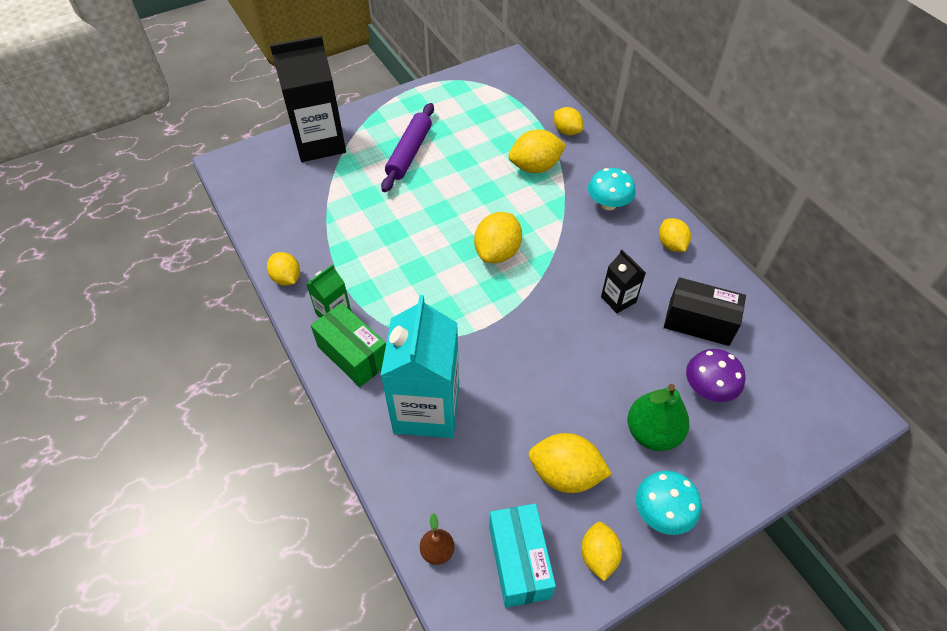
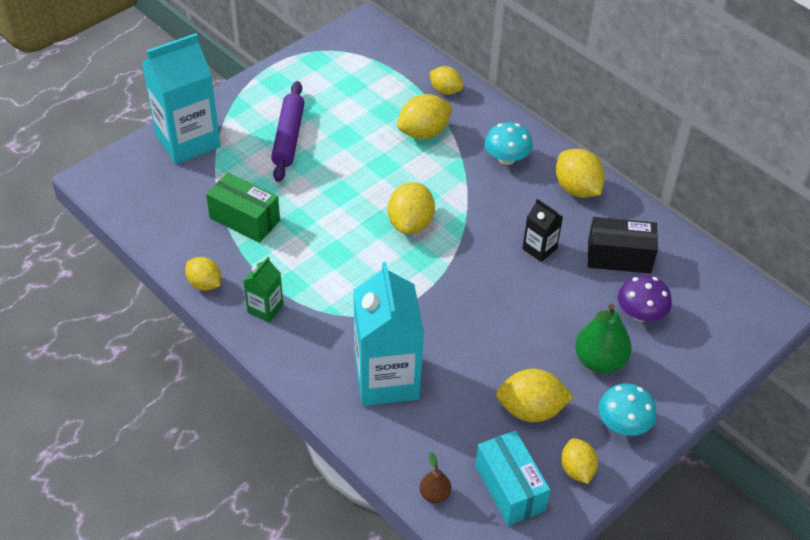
camera: 15 degrees left, 5 degrees down
(319, 143) = (188, 141): black carton -> turquoise carton
(353, 355) = (299, 344): green box -> green box (244, 219)
(671, 245) = (577, 189): yellow lemon -> yellow lemon, size x1.53

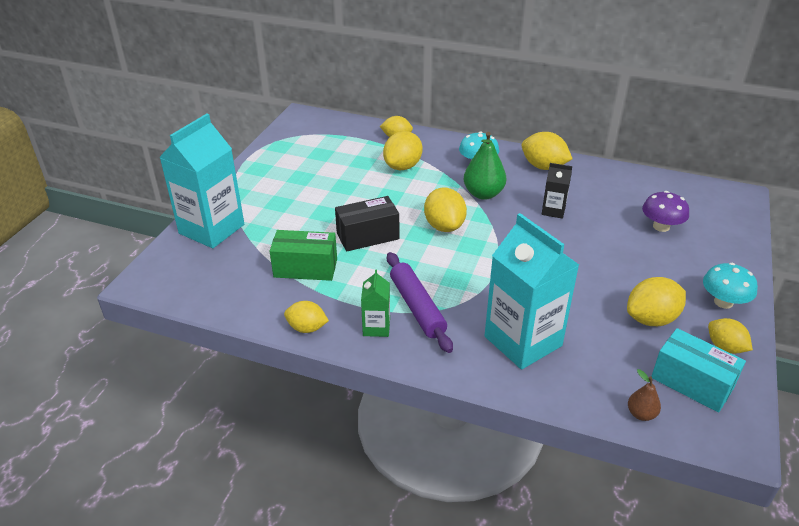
camera: 25 degrees left, 10 degrees down
(288, 137) = (298, 200): purple rolling pin -> purple rolling pin (417, 307)
(599, 361) = (665, 266): green pear -> green pear (483, 194)
(619, 257) = (612, 197): black box -> black box (367, 236)

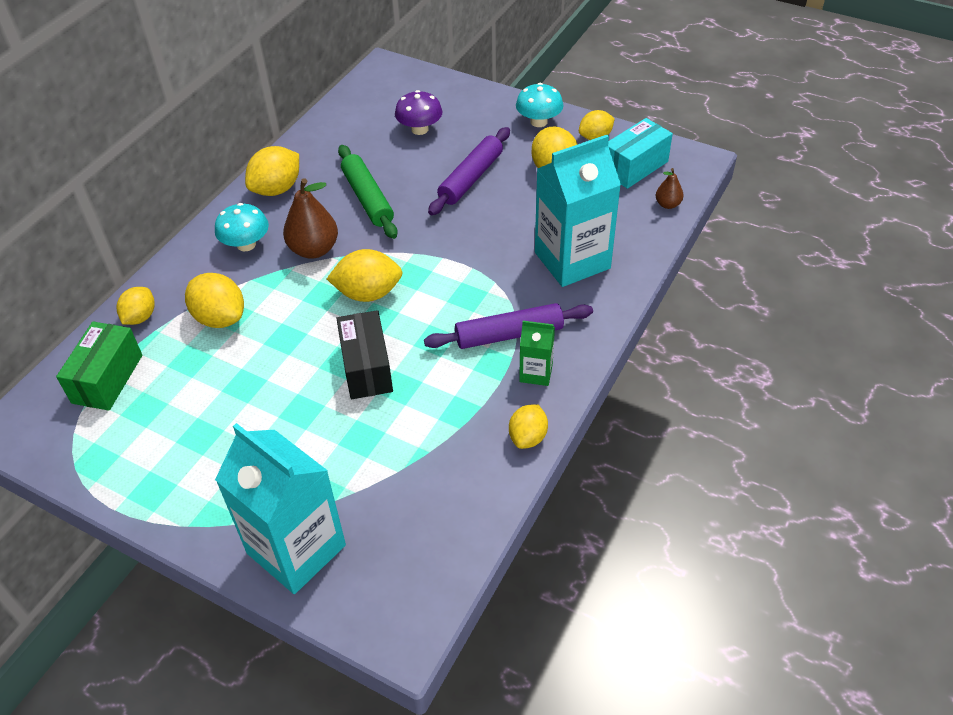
camera: 80 degrees left, 10 degrees up
(305, 268) = (416, 435): green box -> green box (107, 379)
(483, 194) = (314, 249): green pear -> brown pear
(553, 210) = (367, 198): black carton -> green rolling pin
(609, 264) = (470, 178): none -> purple rolling pin

